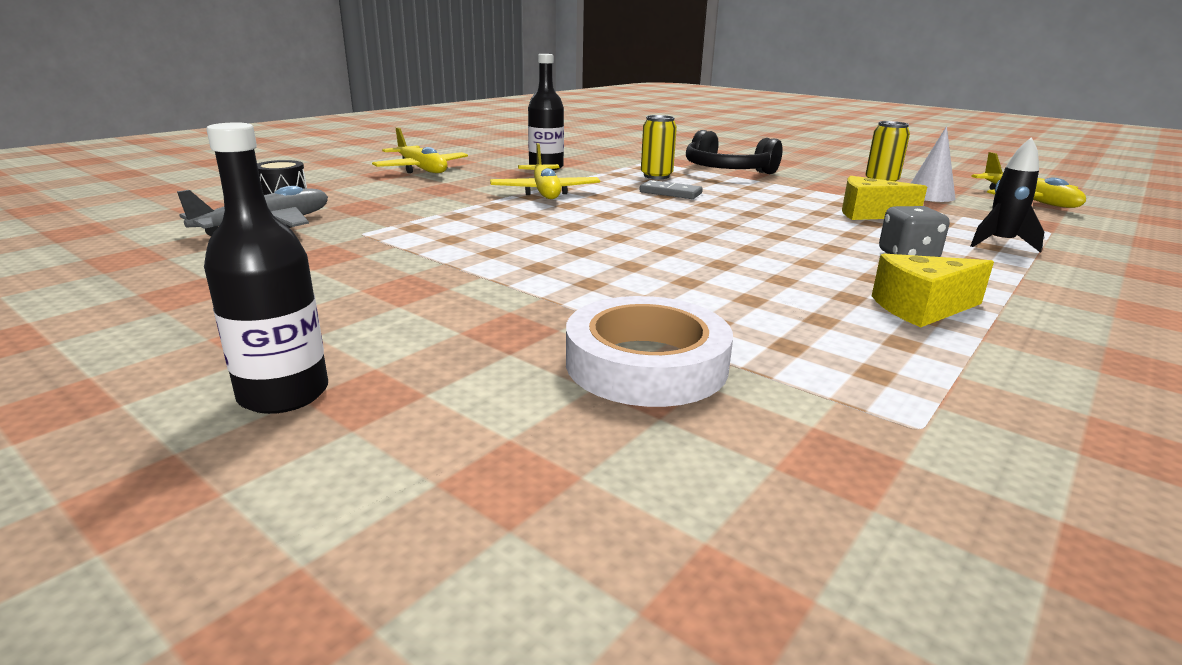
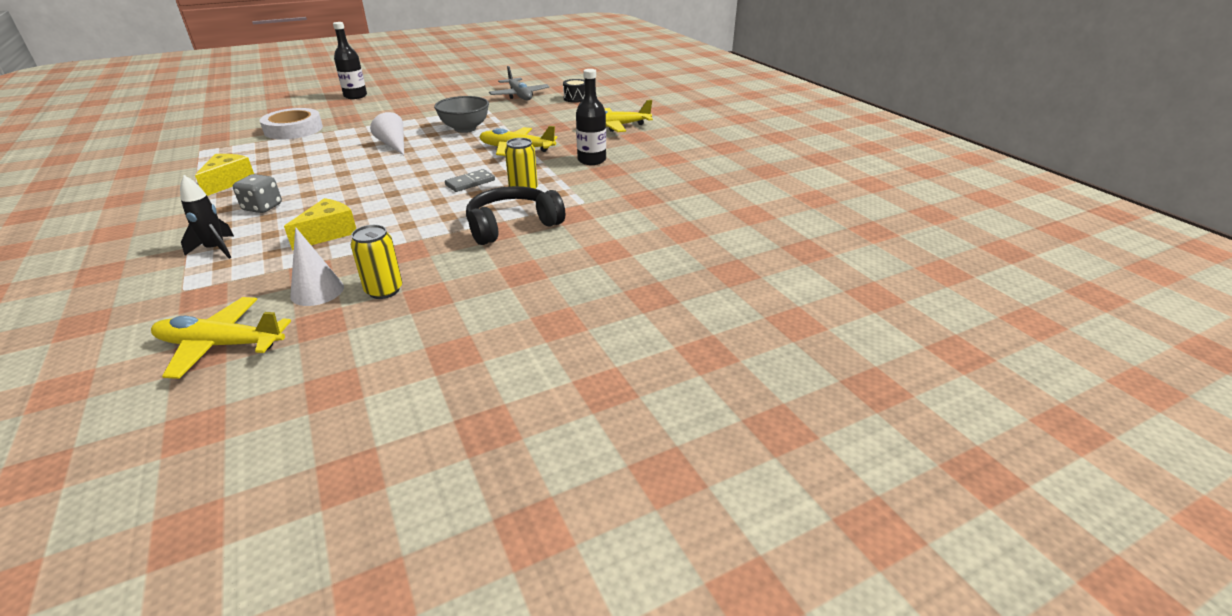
camera: 115 degrees right, 10 degrees up
(491, 225) = (465, 129): none -> grey bowl
(612, 248) = (394, 145): none -> white cone

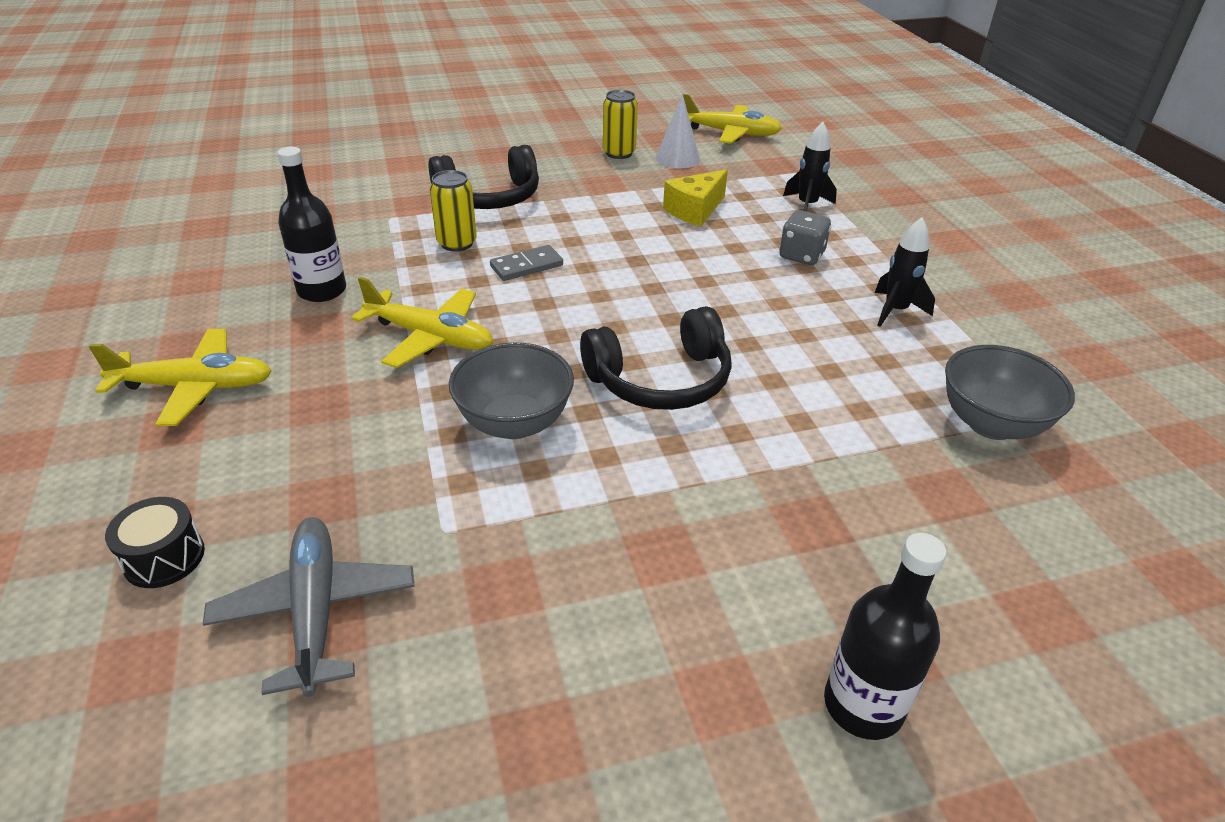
camera: 170 degrees left, 5 degrees up
(228, 182) = (895, 311): yellow cheese -> black rocket
(235, 145) = (991, 424): none -> grey bowl
(293, 129) = (913, 477): white tape -> none
(394, 145) = (660, 380): white cone -> black headphones

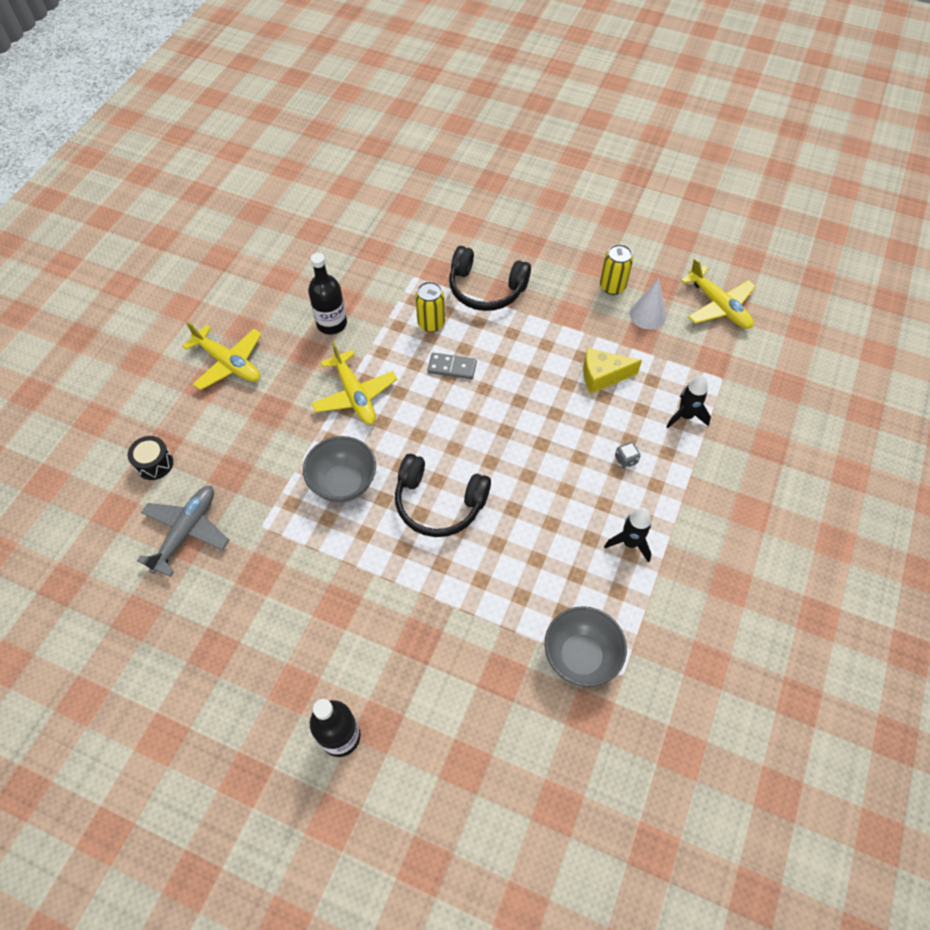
camera: 40 degrees right, 20 degrees up
(801, 256) = (625, 460): grey dice -> grey dice, size x0.62

